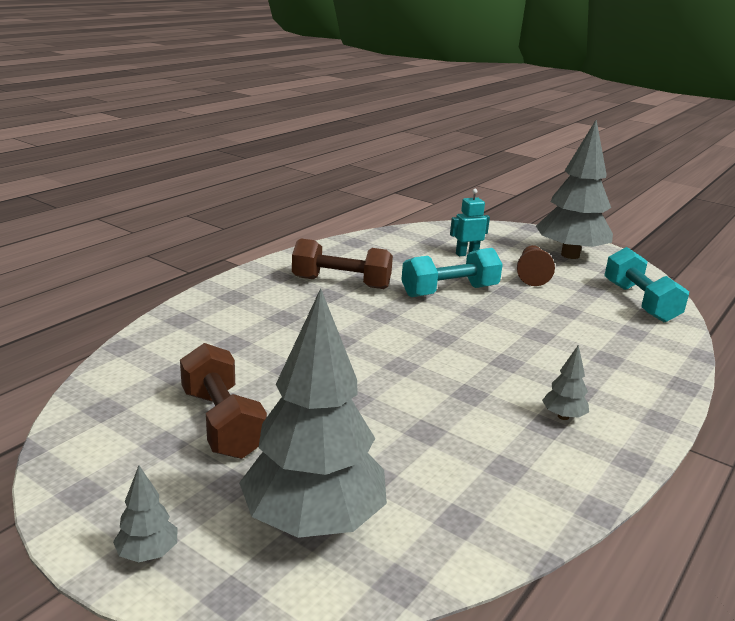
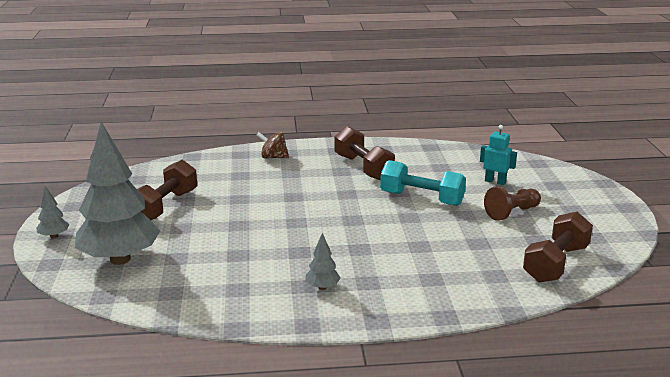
camera: 50 degrees right, 0 degrees up
(228, 308) = (273, 157): none -> brown spinning top
(570, 255) = (585, 213): grey tree -> none
(639, 302) = (556, 263): turquoise dumbbell -> brown dumbbell

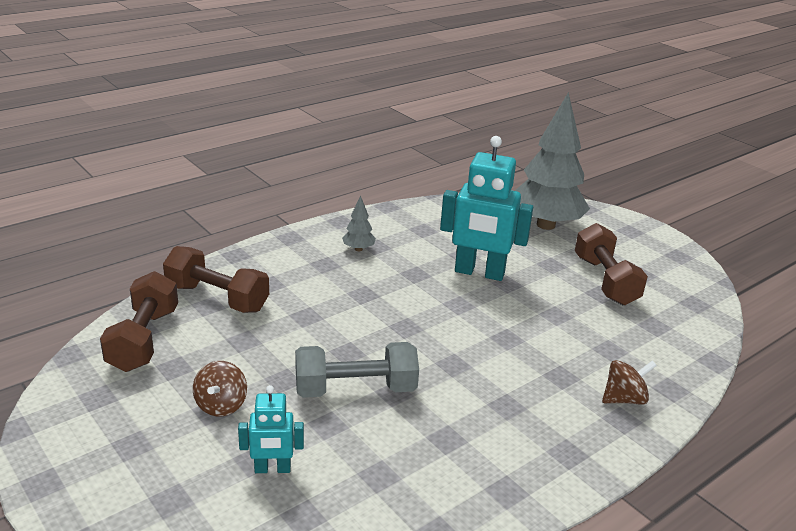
camera: 145 degrees right, 5 degrees up
(54, 236) = (629, 226): grey tree -> none
(247, 238) = (479, 273): none -> turquoise robot
(363, 168) = (486, 425): brown dumbbell -> brown dumbbell (217, 298)
(421, 198) = (355, 389): turquoise dumbbell -> grey dumbbell
(512, 212) = (221, 405): brown pawn -> brown spinning top

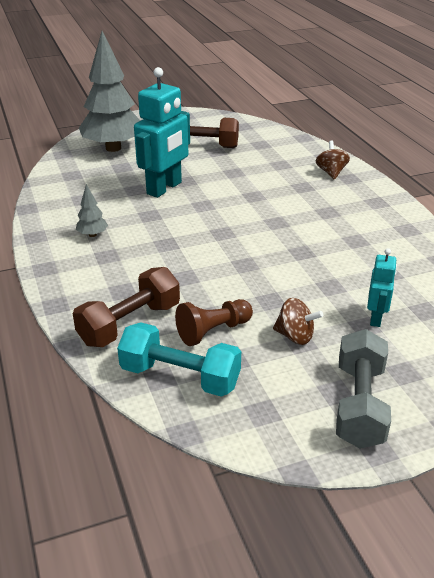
camera: 70 degrees left, 5 degrees up
(144, 339) = (180, 377): brown dumbbell -> turquoise dumbbell
(217, 348) = (213, 331): none -> brown pawn
(355, 389) = (293, 268): grey dumbbell -> grey dumbbell (359, 405)

